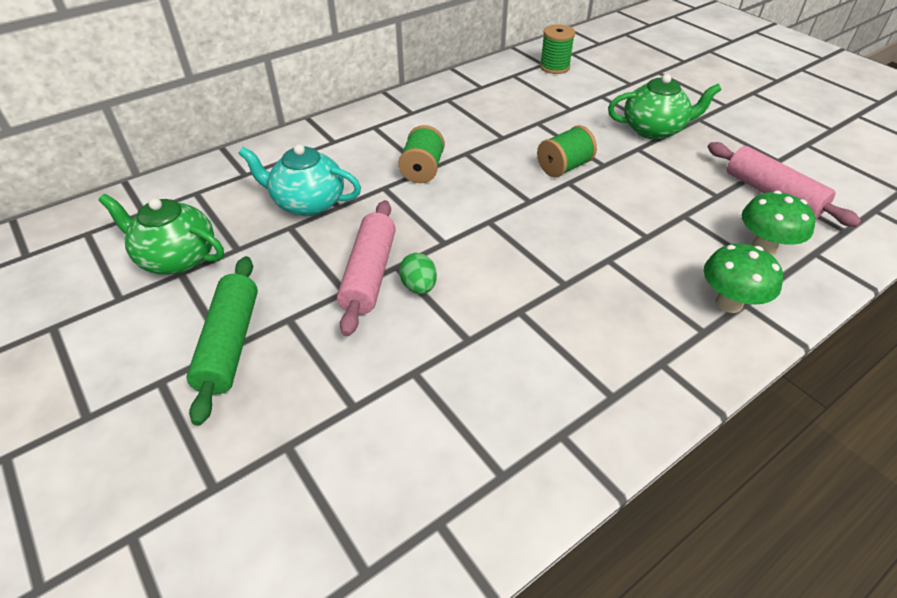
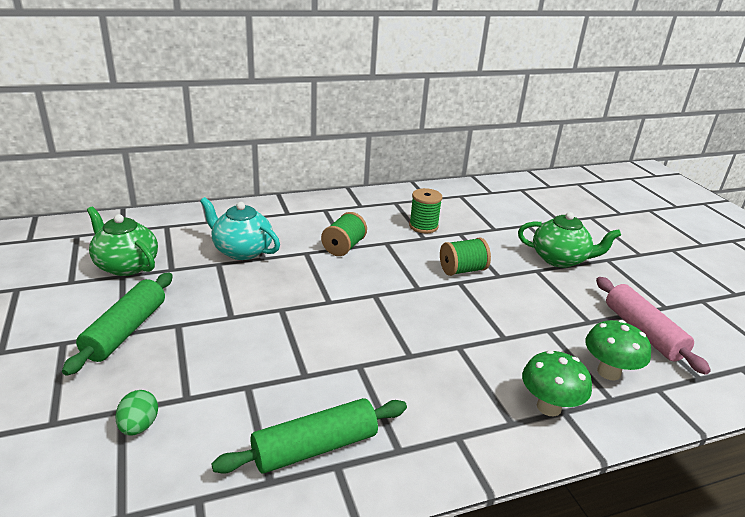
camera: 15 degrees right, 15 degrees down
(370, 274) = (257, 310): pink rolling pin -> none
(419, 287) = (289, 327): green egg -> green egg (139, 426)
(527, 421) = (315, 447): none -> green rolling pin
(554, 67) = (499, 196): green spool -> green spool (423, 226)

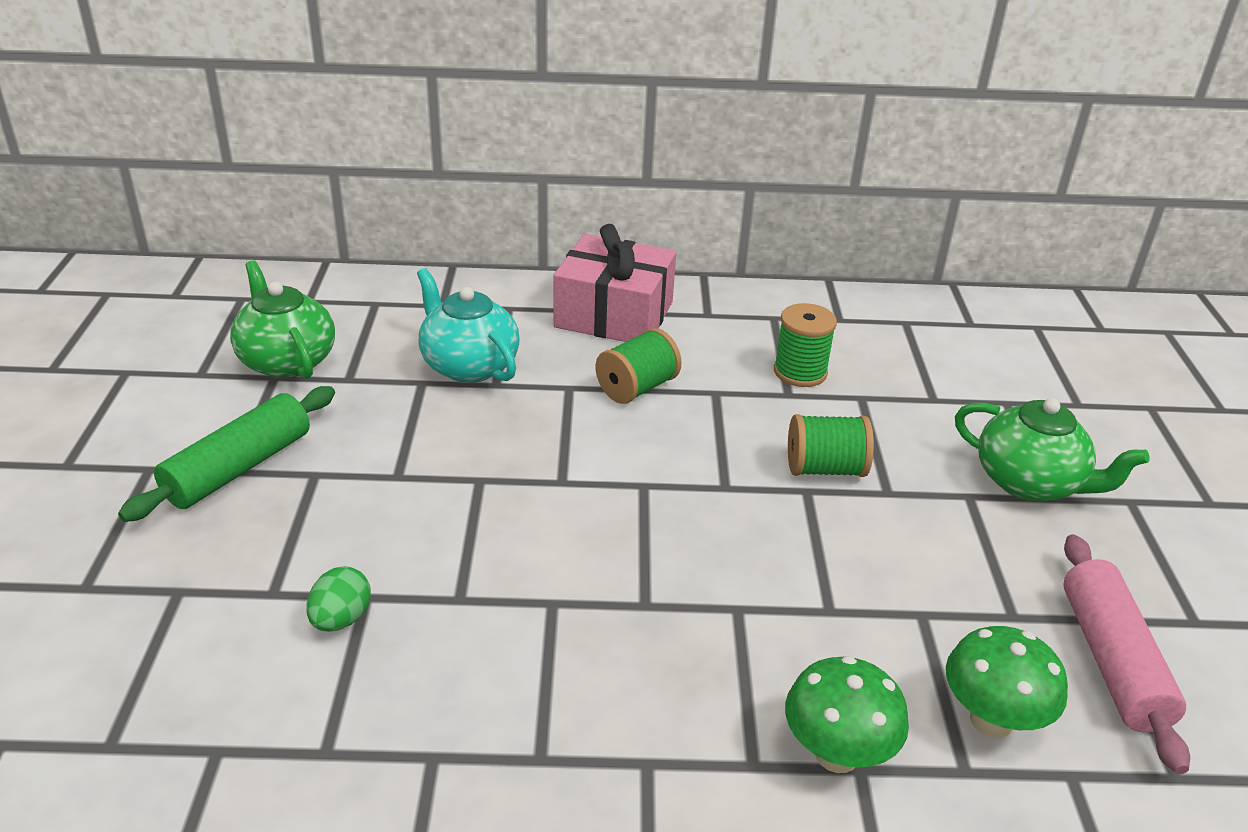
camera: 20 degrees right, 5 degrees up
(139, 426) = (190, 620): green egg -> green egg (341, 619)
(310, 212) = (614, 314): none -> pink gift
(315, 447) = (415, 718): green rolling pin -> none

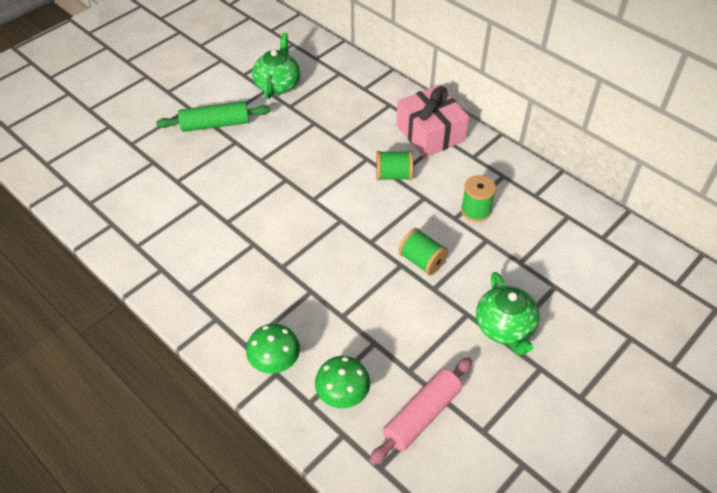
camera: 45 degrees right, 15 degrees up
(341, 619) = (186, 204): green egg -> none
(468, 365) = (340, 125): turquoise teapot -> none

